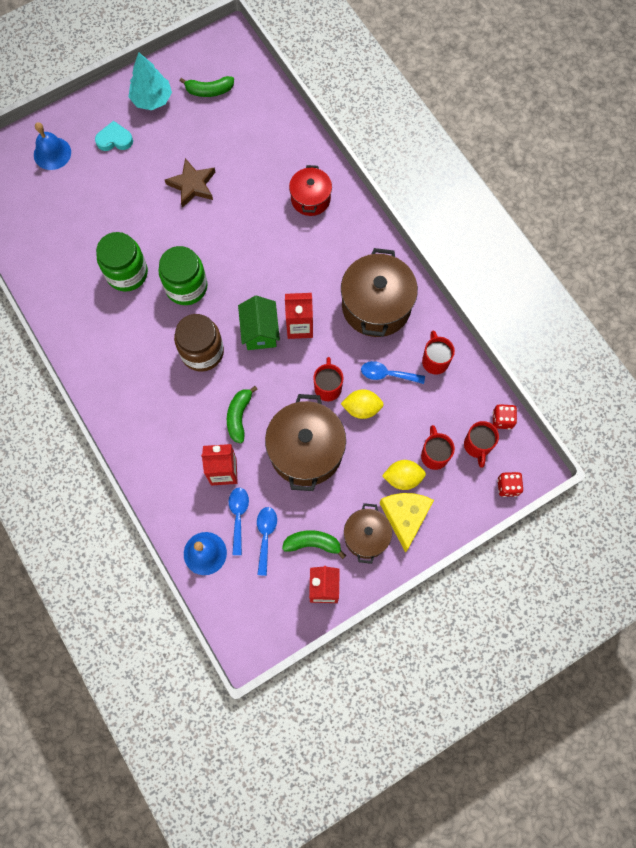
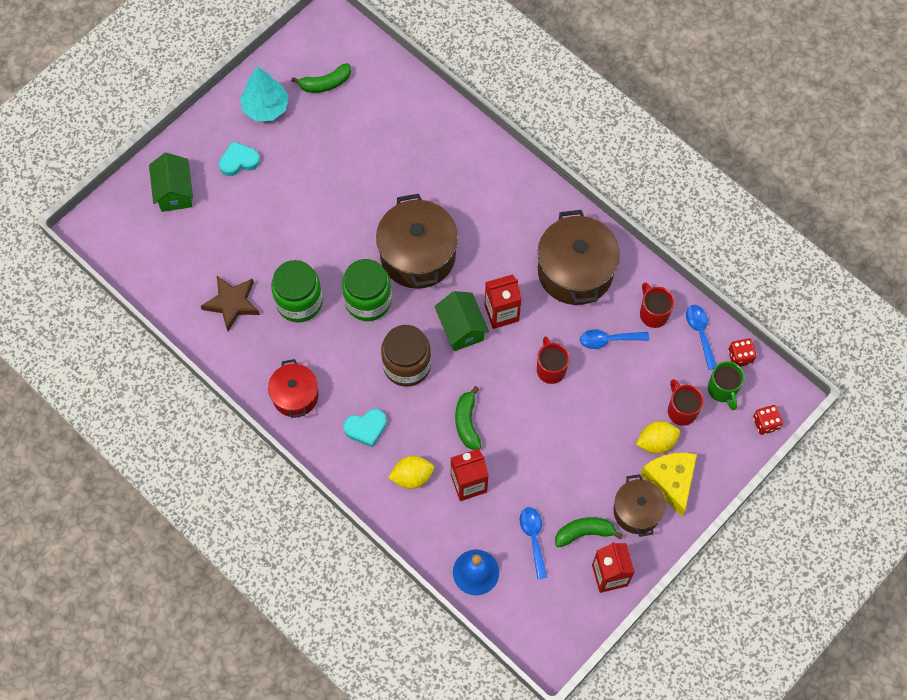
camera: 15 degrees left, 5 degrees down
(52, 153) = (175, 192): blue bell -> green house
(149, 398) = (366, 428): none -> turquoise heart
(192, 185) = (339, 190): brown star -> brown star (232, 303)
(238, 516) = (499, 525): blue spoon -> blue spoon (700, 333)
(306, 451) = (548, 440): brown pot -> brown pot (418, 255)
(310, 199) = (471, 175): red pot -> red pot (295, 396)
(362, 408) = (592, 381): yellow lemon -> yellow lemon (412, 476)
(477, 446) = (722, 390): red mug -> green mug

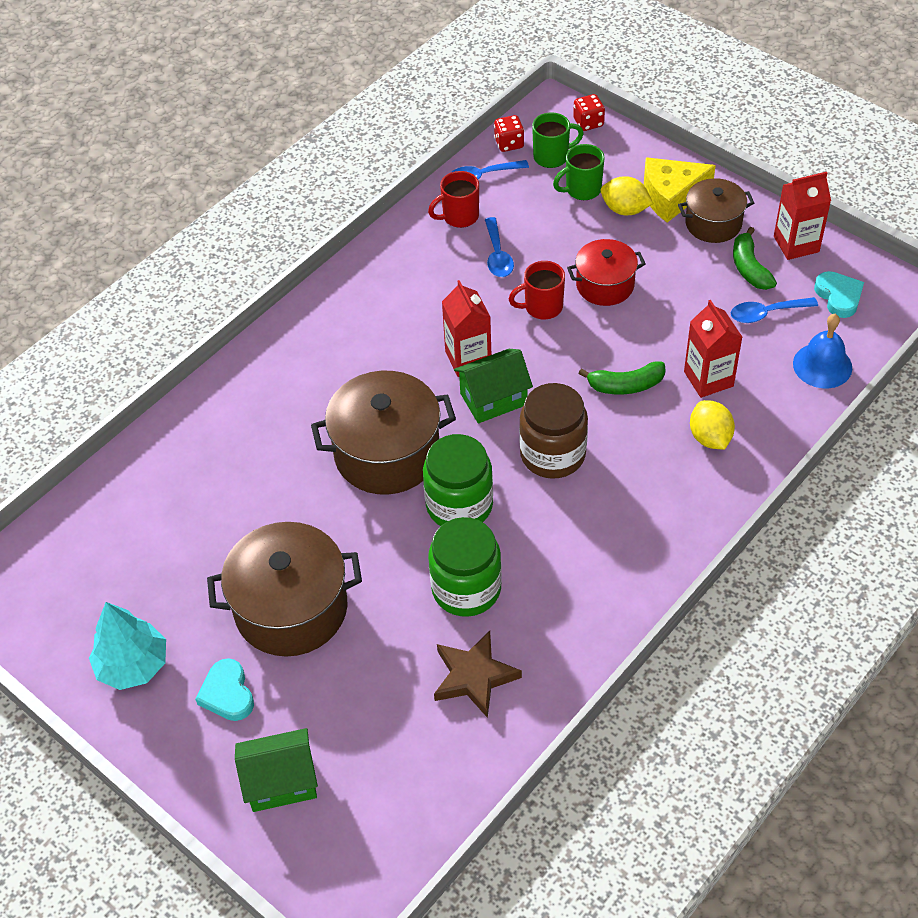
camera: 90 degrees left, 15 degrees down
(295, 396) = (613, 580): red pot -> red pot (605, 285)
(325, 83) = (97, 588): green banana -> none
(366, 428) = (649, 493): turquoise heart -> turquoise heart (839, 296)
(575, 271) = (405, 289): brown pot -> brown pot (291, 608)
(656, 442) = (625, 210): yellow lemon -> yellow lemon turned 45 degrees counterclockwise
(681, 410) = (582, 190): red mug -> green mug

